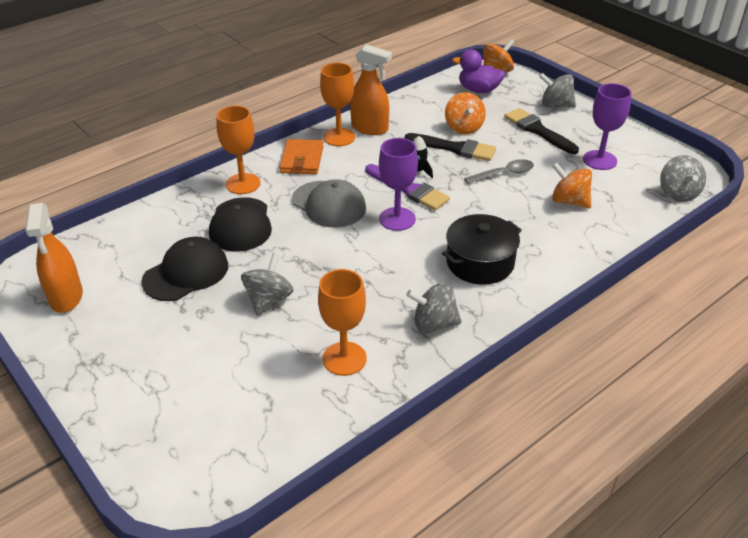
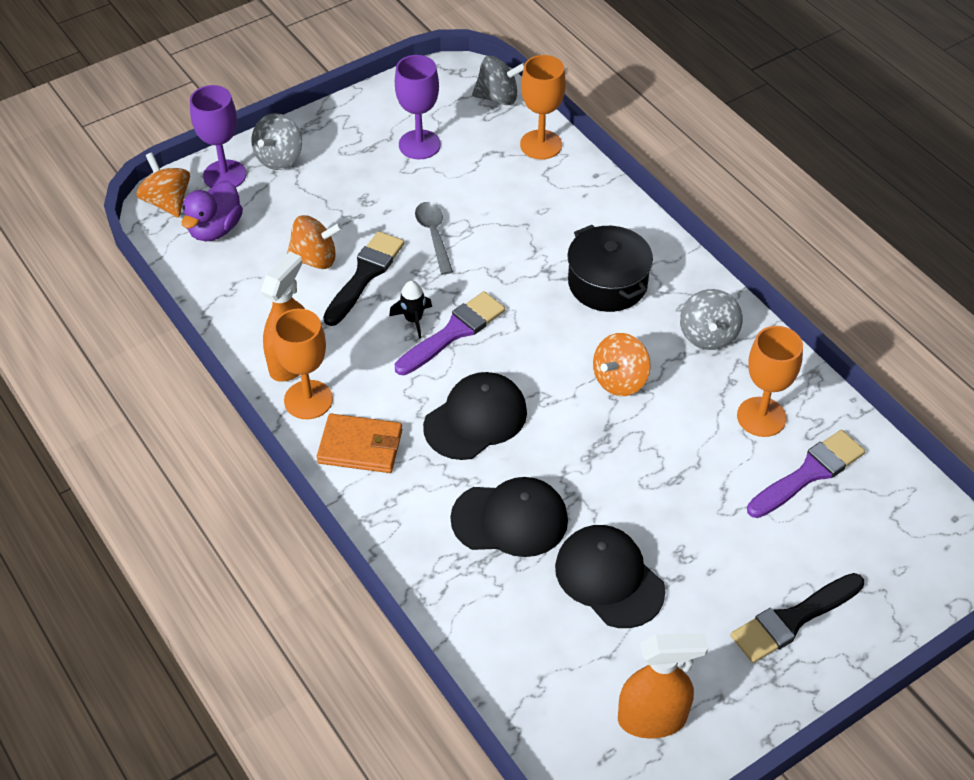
camera: 85 degrees left, 10 degrees up
(243, 184) = (411, 519): orange goblet -> orange goblet (541, 145)
(269, 300) = (665, 486): grey spinning top -> none
(282, 390) = (809, 473): none -> purple brush
(329, 204) = (475, 419): grey cap -> black cap
(397, 219) = (516, 350): purple goblet -> purple goblet (224, 175)
(538, 130) = (339, 187): black brush -> black brush (793, 620)
(569, 201) = (500, 188): orange spinning top -> orange spinning top (620, 380)

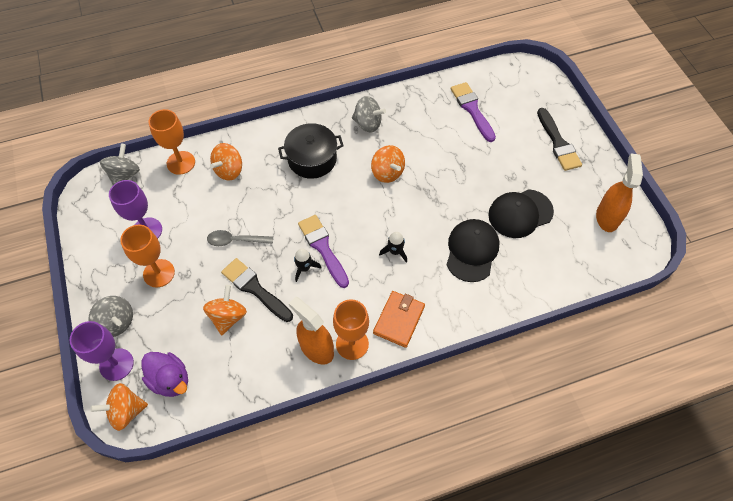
camera: 75 degrees left, 10 degrees up
(475, 419) = (395, 251): black cap -> black rocket
(548, 197) = (229, 170): none -> orange spinning top
(761, 417) = (431, 117): orange goblet -> orange goblet (159, 273)

